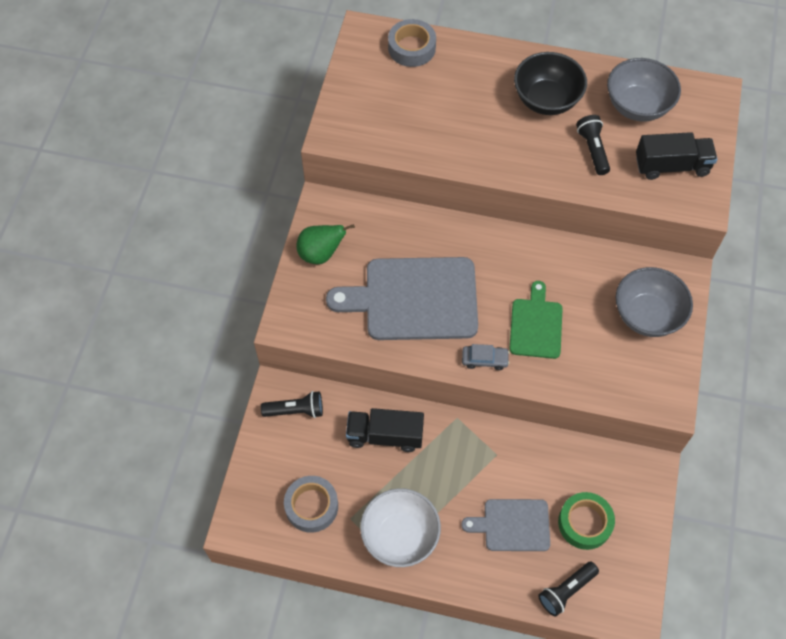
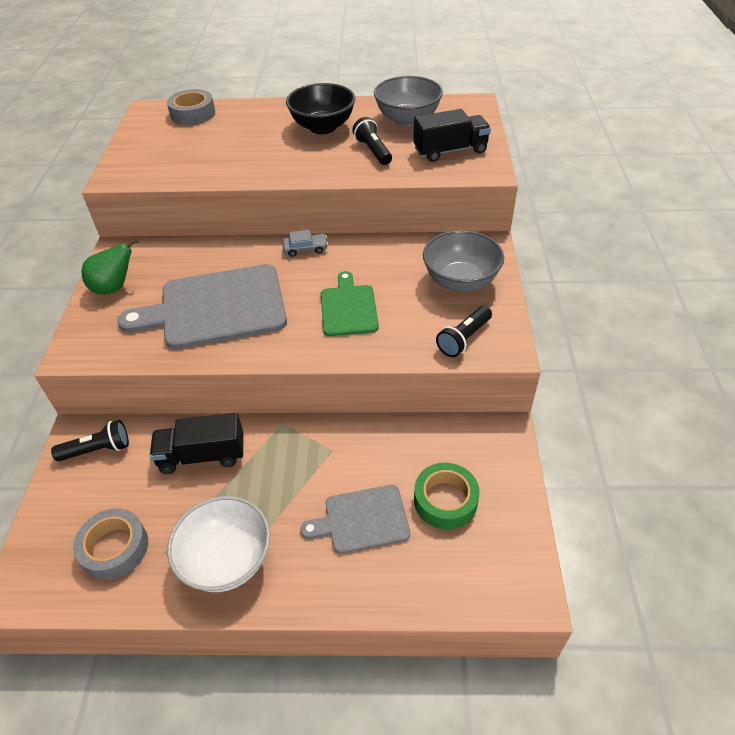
camera: 10 degrees left, 15 degrees down
(484, 360) = (298, 346): grey car -> grey car (305, 249)
(566, 591) = (441, 581): black flashlight -> black flashlight (464, 339)

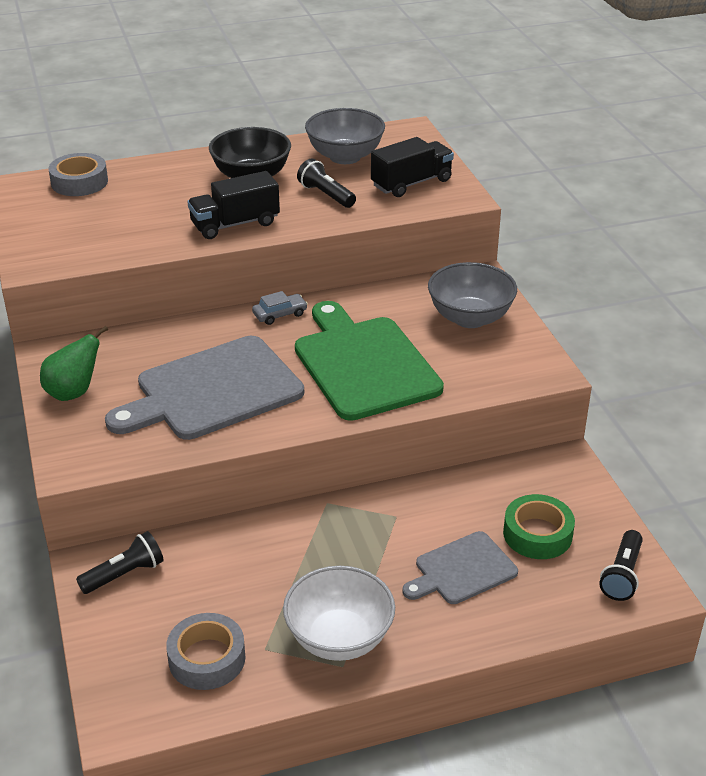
camera: 20 degrees left, 10 degrees down
(202, 456) = (253, 552): black truck -> black truck (235, 224)
(348, 308) = (364, 364): green cutting board -> green cutting board, size x1.80
(464, 339) = (501, 370): black flashlight -> black flashlight (622, 575)

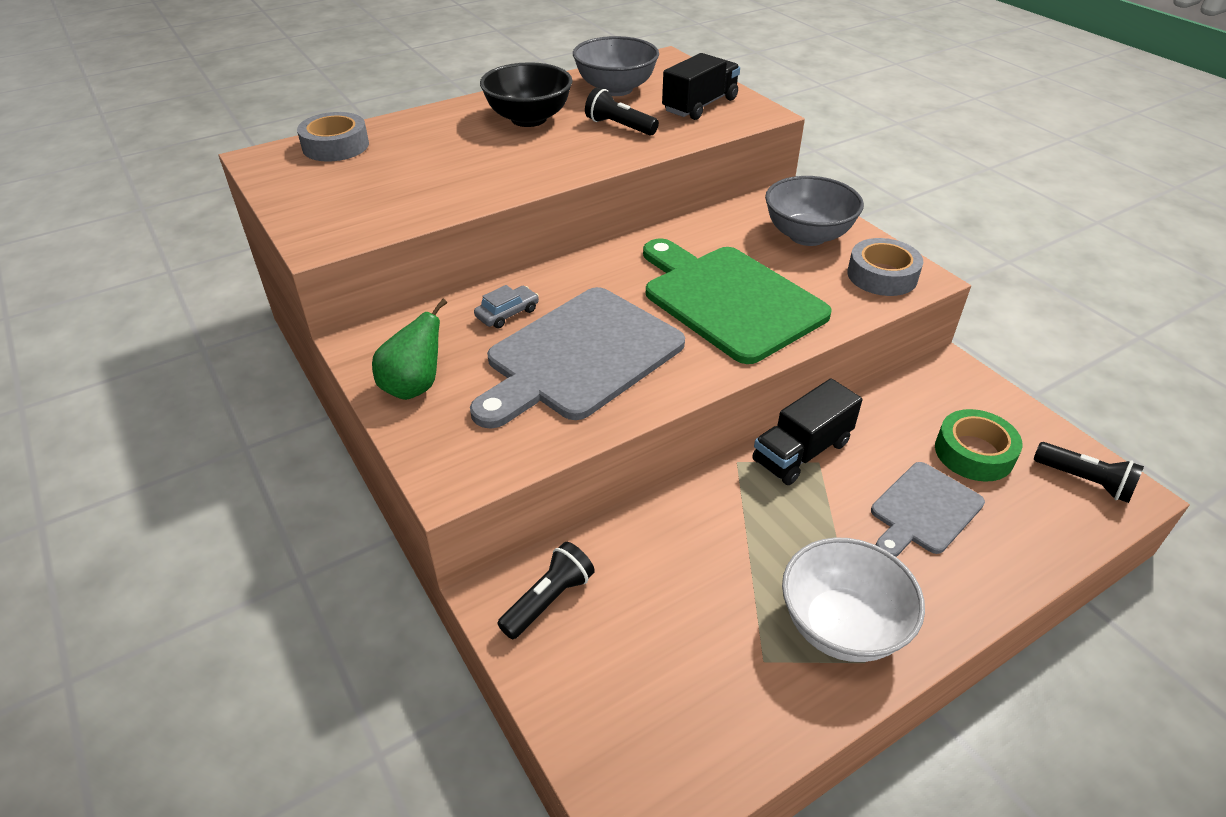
camera: 15 degrees left, 5 degrees up
(207, 658) = (702, 691): grey tape -> grey tape (882, 275)
(235, 224) = (538, 167): black truck -> black truck (802, 452)
(280, 314) = (608, 261): grey car -> grey car (507, 313)
(622, 575) = (1084, 481): black flashlight -> black flashlight turned 60 degrees counterclockwise

